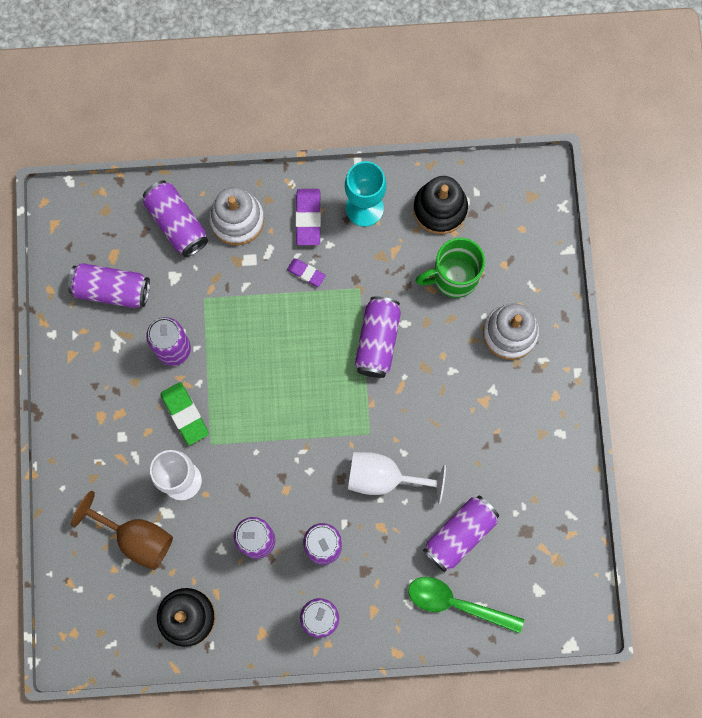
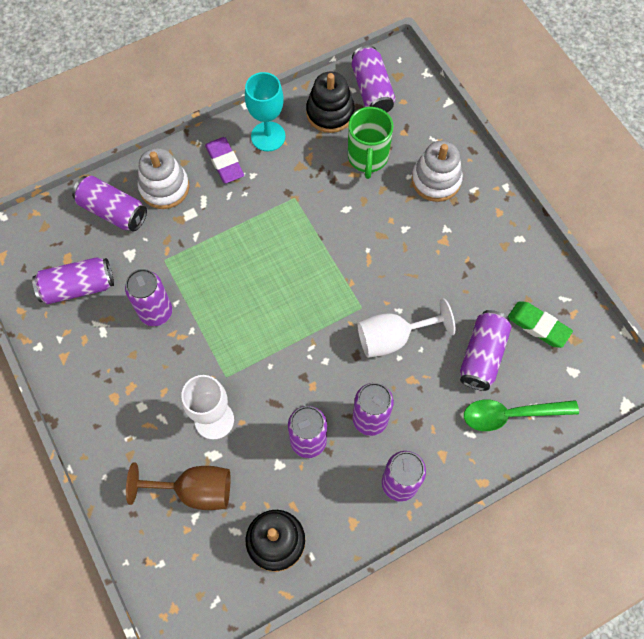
camera: 25 degrees left, 10 degrees down
(185, 414) = (191, 362): green eraser -> green eraser (538, 326)
(306, 273) = (243, 204): purple eraser -> none
(377, 341) = (330, 231): purple can -> purple can (372, 90)
(453, 277) = (368, 158): green mug -> green mug turned 45 degrees counterclockwise

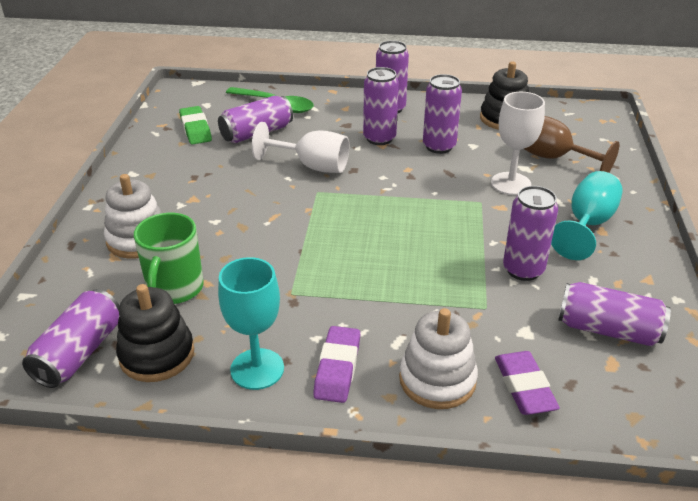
camera: 145 degrees left, 30 degrees down
(113, 211) = (524, 387): purple can -> purple eraser
(128, 399) = (587, 224): none -> turquoise goblet
(368, 158) = (174, 289): green mug -> green mug turned 150 degrees clockwise

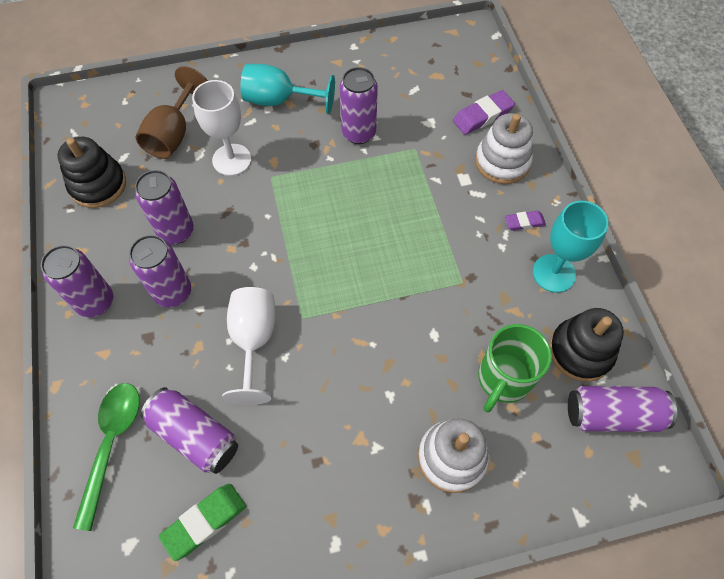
camera: 110 degrees left, 25 degrees up
(174, 289) = (503, 379): green mug -> green mug turned 135 degrees clockwise
(337, 368) = (524, 222): purple eraser -> purple eraser, size x0.61
(608, 329) = (404, 79): purple can -> none

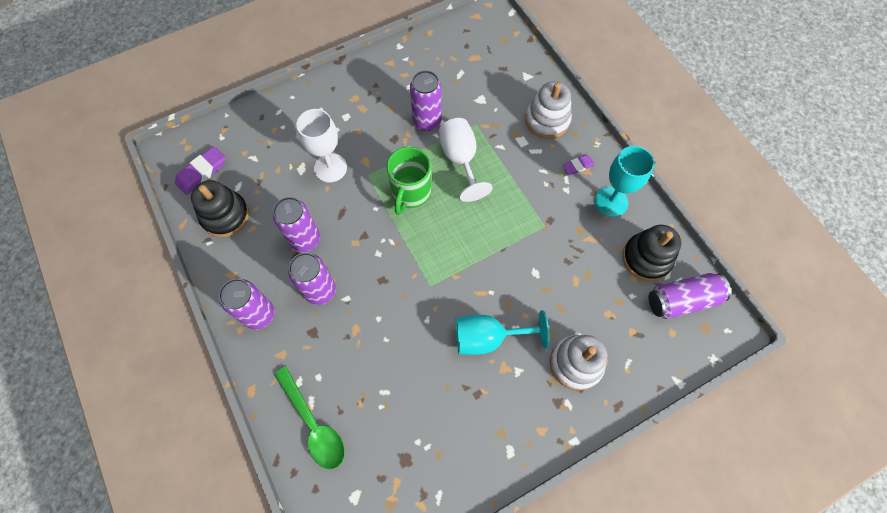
camera: 15 degrees left, 5 degrees up
(111, 444) = (314, 424): green spoon -> green spoon turned 150 degrees clockwise
(173, 134) = (274, 157): brown goblet -> none
(195, 435) = (377, 399): purple can -> none
(205, 522) = (407, 463): green eraser -> none
(254, 340) = (398, 313): white goblet -> white goblet (460, 159)
(279, 100) = (353, 107): turquoise goblet -> turquoise goblet (487, 337)
(482, 116) = (521, 84): purple eraser -> purple eraser (202, 172)
(503, 379) = (596, 294): green mug -> green mug (410, 193)

